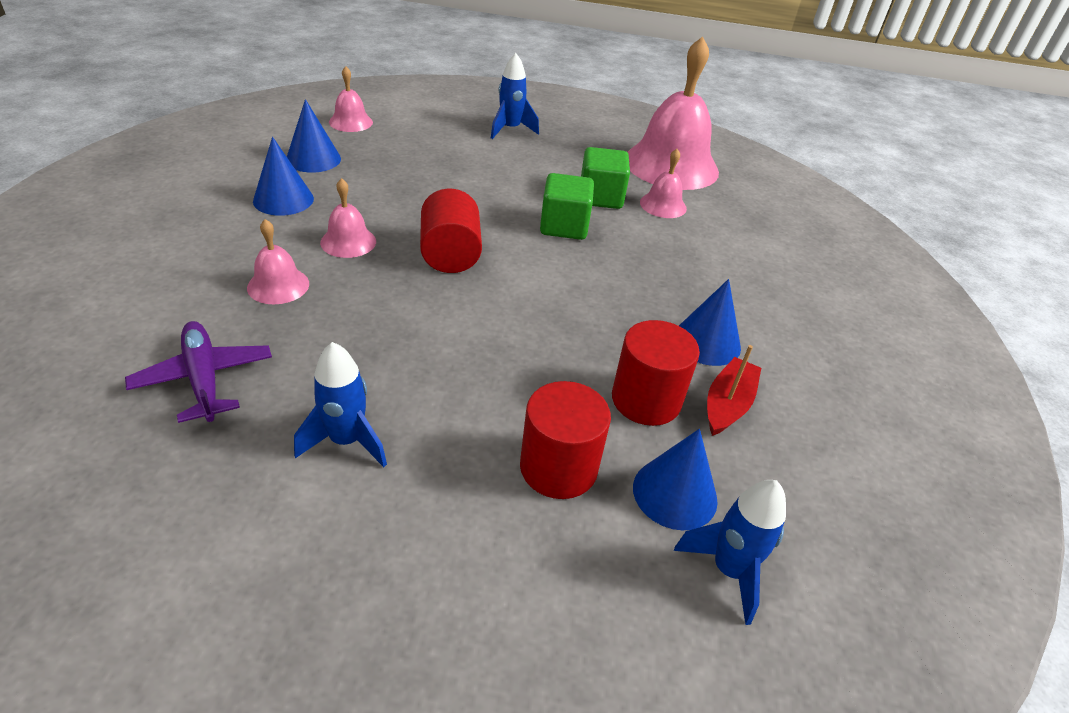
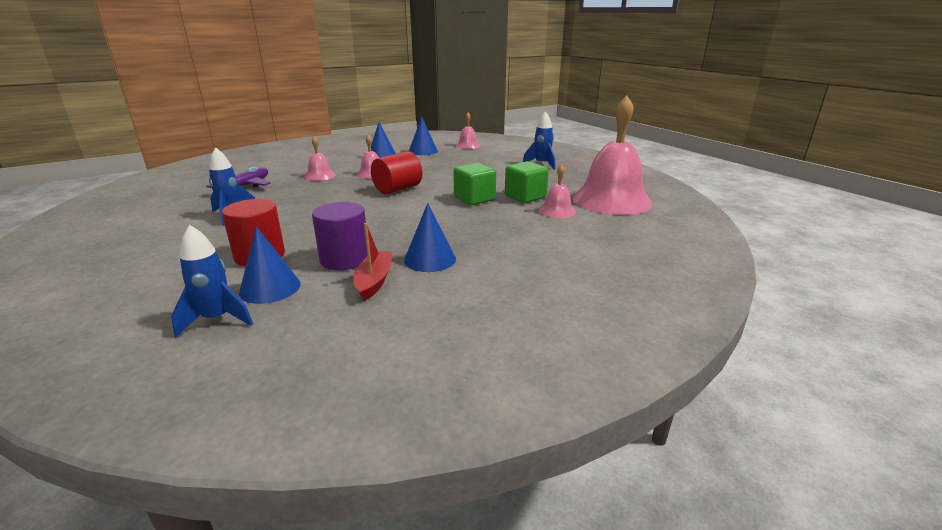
camera: 55 degrees right, 15 degrees down
(646, 400) = (345, 259): red cylinder -> purple cylinder
(727, 404) = (374, 281): red boat -> red boat turned 75 degrees counterclockwise

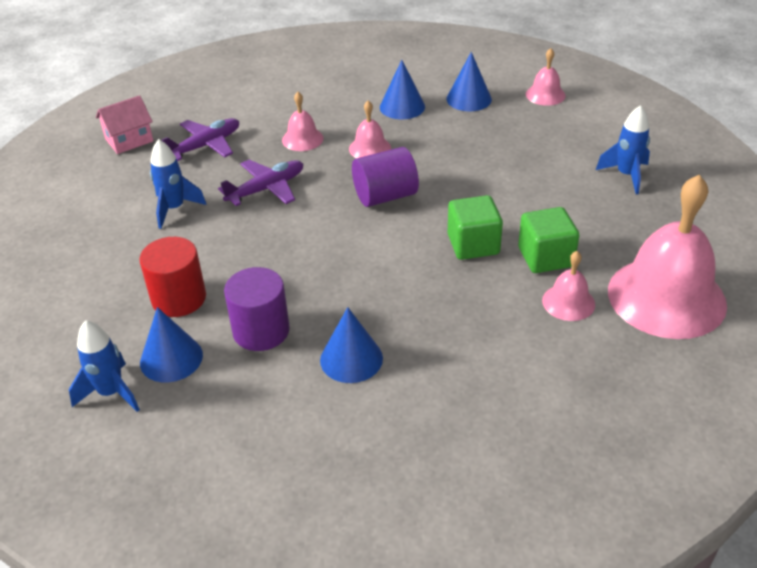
camera: 25 degrees right, 15 degrees up
(175, 191) = (129, 140): none -> pink house
(306, 197) = (266, 189): none -> purple plane
(374, 281) = (275, 379): red boat -> none
(397, 189) = (385, 196): red cylinder -> purple cylinder

